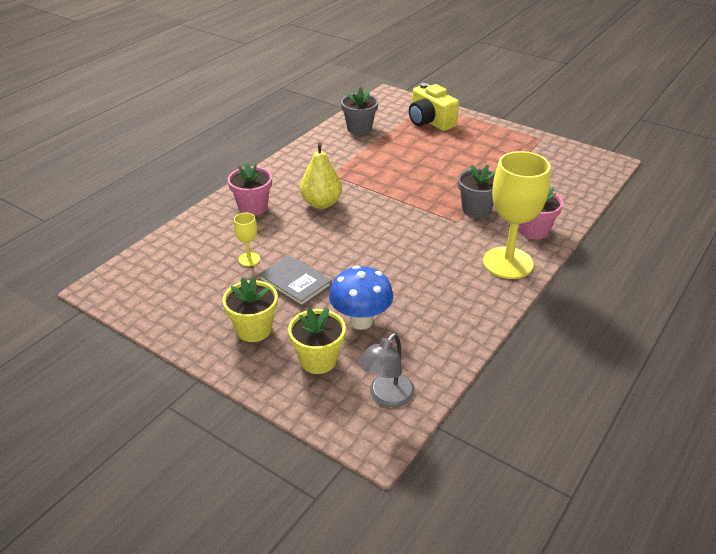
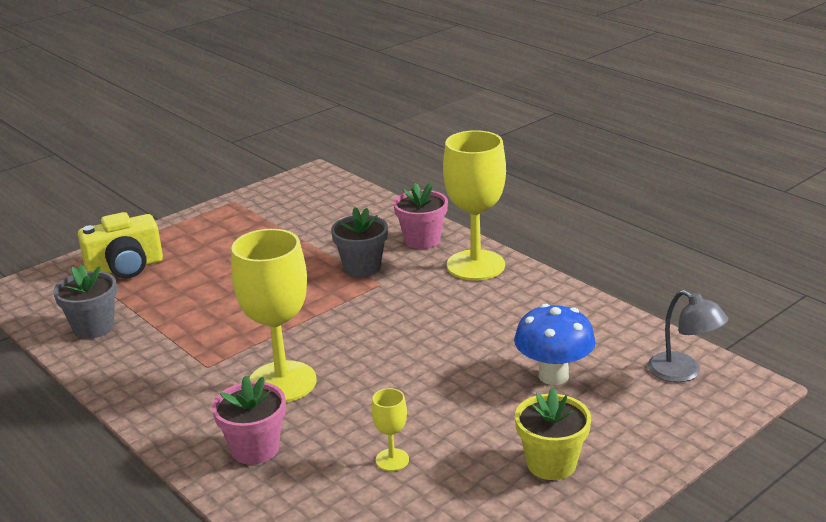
camera: 75 degrees left, 10 degrees down
(295, 283) = (462, 421): grey book -> none
(318, 360) = (618, 414): yellow flower pot -> none
(321, 203) = (282, 382): yellow pear -> yellow goblet

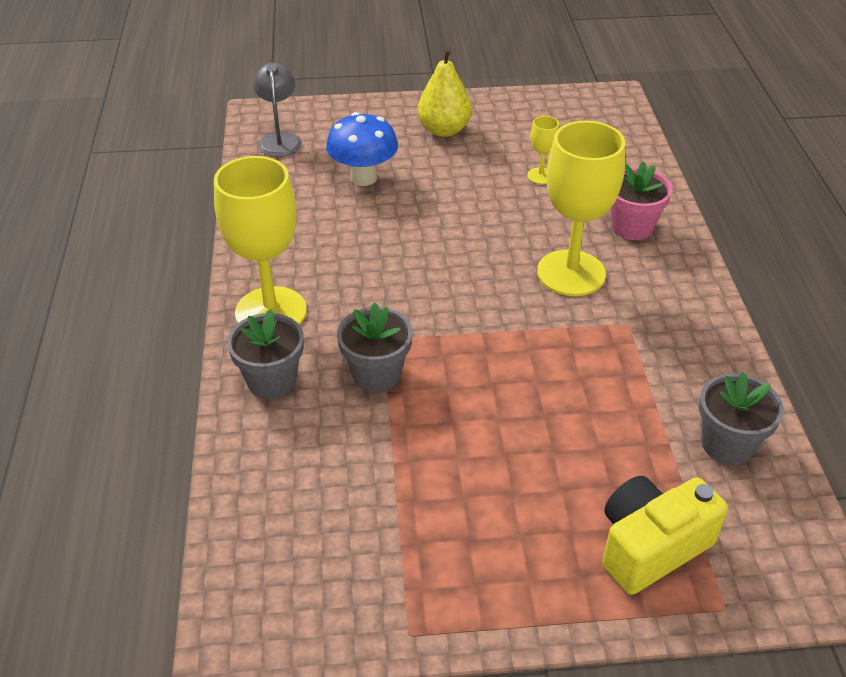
camera: 145 degrees left, 15 degrees up
(125, 268) = (650, 547): yellow camera -> yellow camera turned 45 degrees counterclockwise
(422, 240) = (272, 380): pink flower pot -> grey flower pot
(551, 463) = (444, 130): yellow flower pot -> yellow pear

